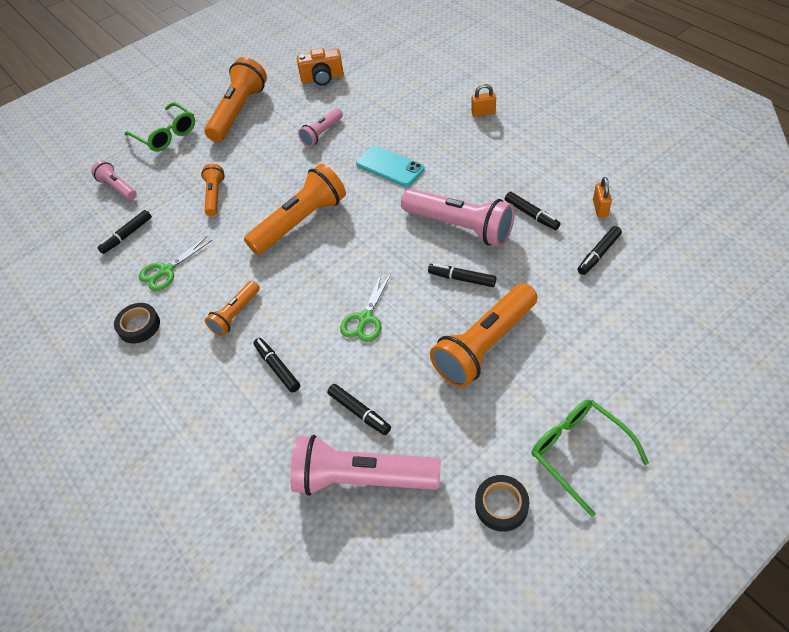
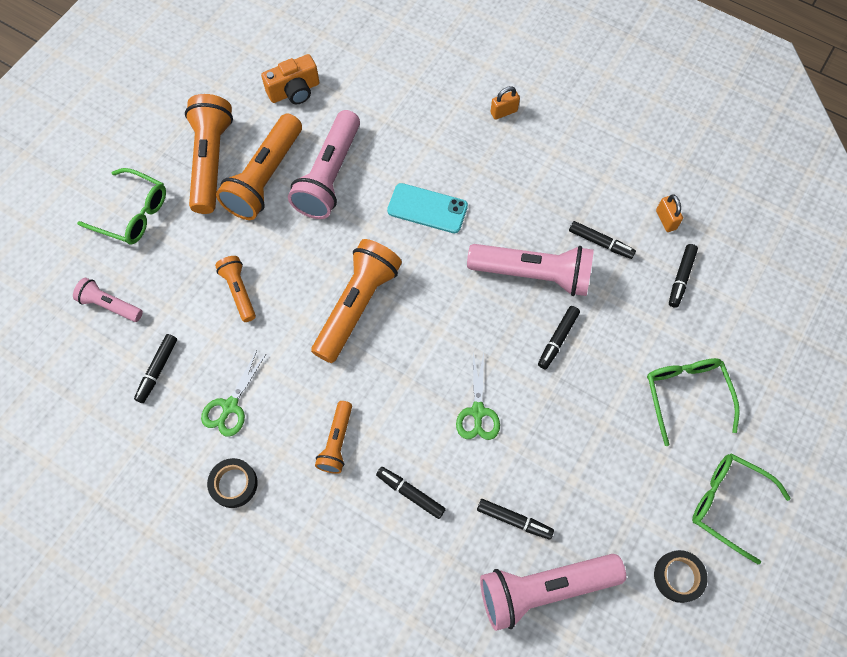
camera: 25 degrees left, 15 degrees up
(322, 133) = (329, 176): pink flashlight -> pink flashlight, size x1.85
(461, 279) = (557, 339): black marker -> black marker turned 60 degrees counterclockwise
(484, 345) = (606, 412): orange flashlight -> orange flashlight (265, 178)
(569, 348) = (686, 395): none -> green glasses

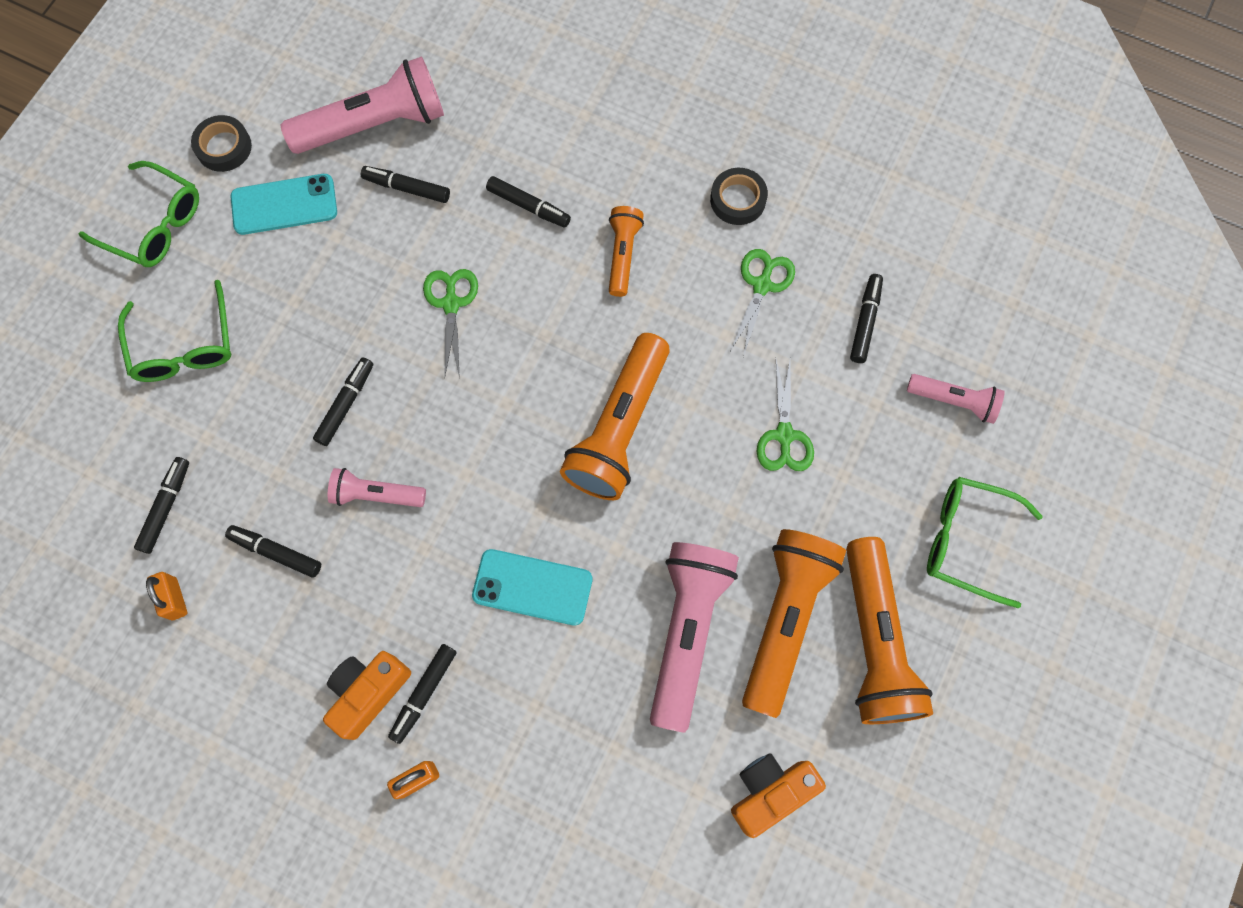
camera: 175 degrees right, 5 degrees up
(239, 291) = (784, 435): orange flashlight -> green scissors
(499, 155) = (424, 693): none -> black marker
(533, 274) = (376, 494): pink flashlight -> pink flashlight, size x0.54
(534, 158) = (368, 692): none -> orange camera
(619, 513) = (284, 205): none -> turquoise phone

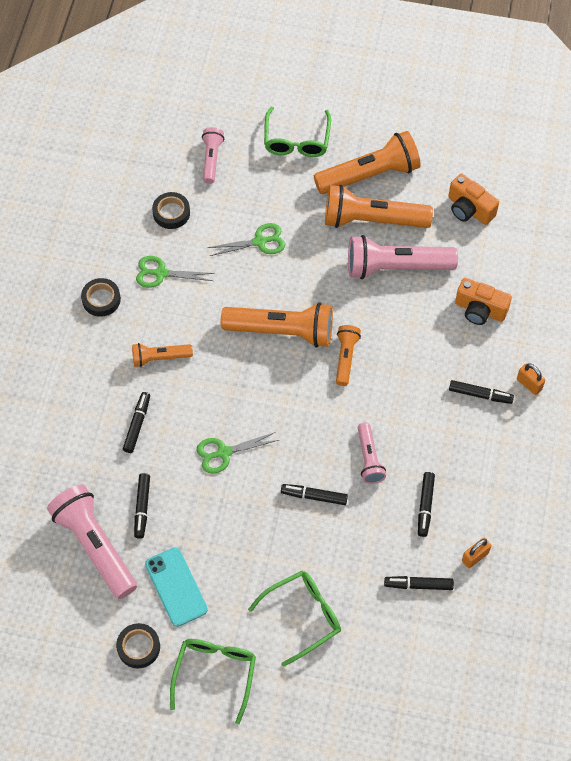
camera: 105 degrees left, 10 degrees down
(368, 692) = (490, 425): orange camera -> orange camera (480, 310)
(532, 587) = (397, 354): turquoise phone -> none
(548, 508) = (346, 358): none -> orange flashlight
(865, 321) = (171, 213): black marker -> black tape

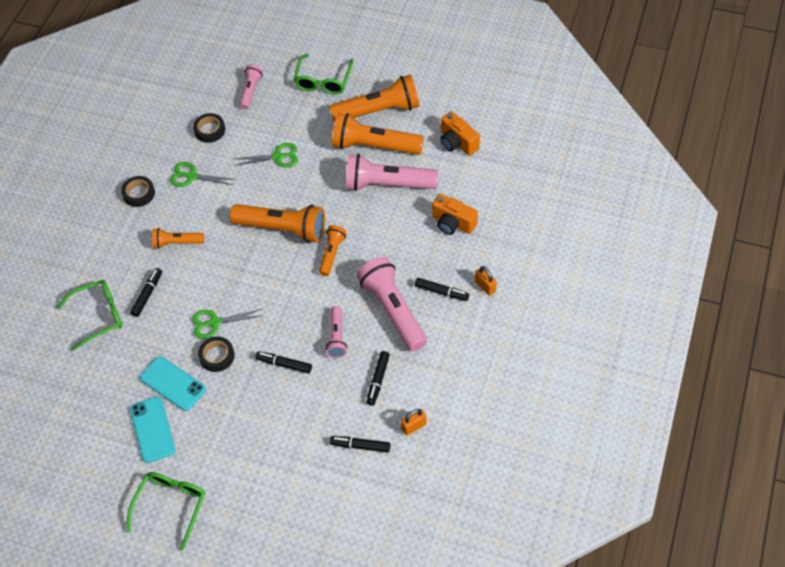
camera: 10 degrees right, 5 degrees down
(95, 545) = (92, 389): pink flashlight -> pink flashlight (393, 310)
(138, 647) = (111, 477): black tape -> black tape (217, 356)
(142, 507) = (138, 362): black marker -> none
(189, 530) = (173, 383): none -> turquoise phone
(302, 616) = (255, 464): green glasses -> green glasses (98, 316)

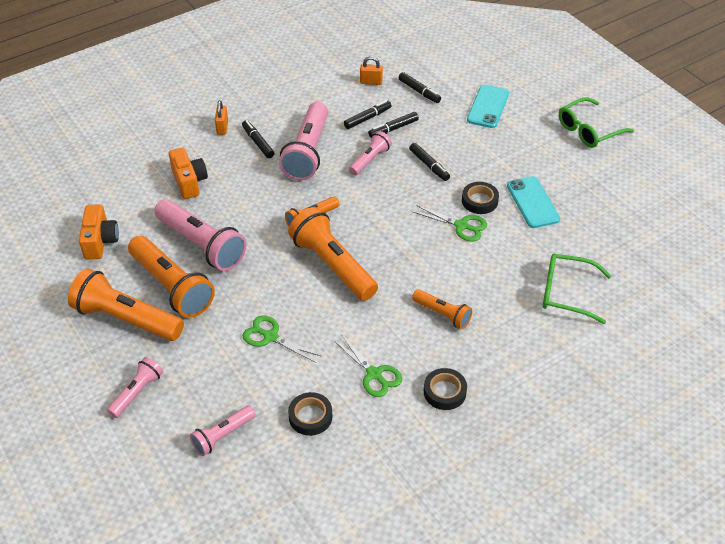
camera: 145 degrees left, 10 degrees down
(147, 294) = (506, 284): black marker -> black marker (393, 129)
(152, 429) = (572, 181): turquoise phone -> turquoise phone (488, 107)
(323, 80) = (137, 392): green glasses -> pink flashlight

